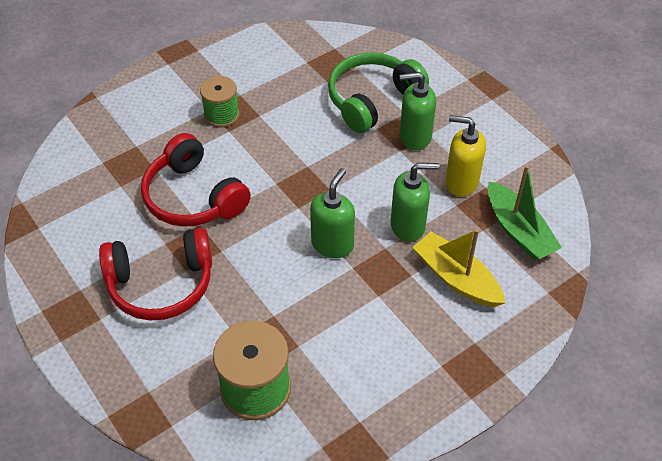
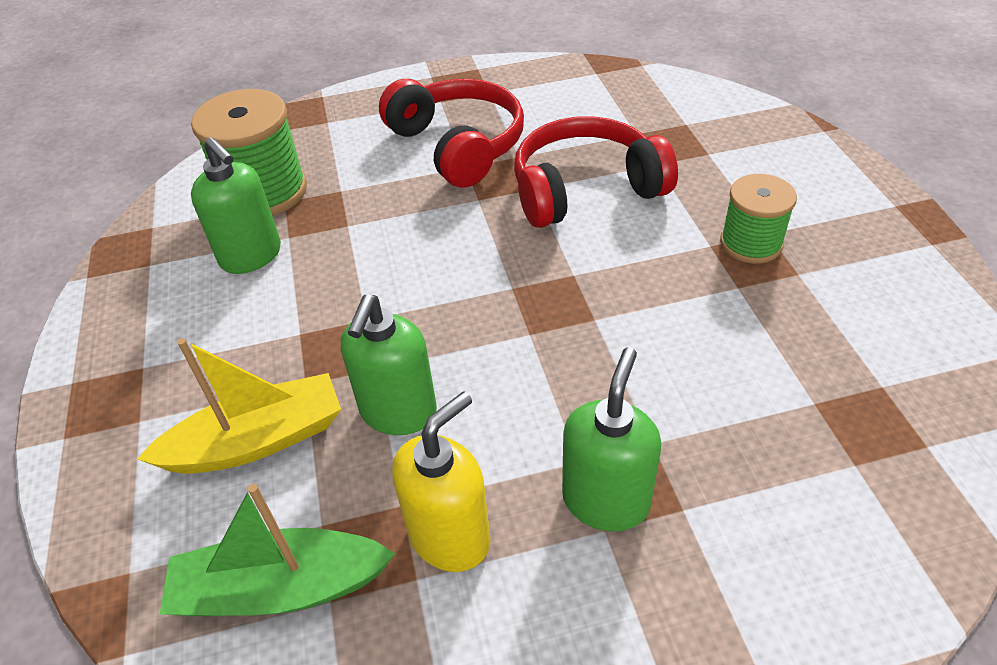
camera: 115 degrees right, 5 degrees down
(161, 284) = (458, 145): red headphones -> red headphones turned 135 degrees clockwise
(332, 244) = (420, 308): green soap dispenser -> green soap dispenser (251, 256)
(372, 100) = (738, 462): green headphones -> none

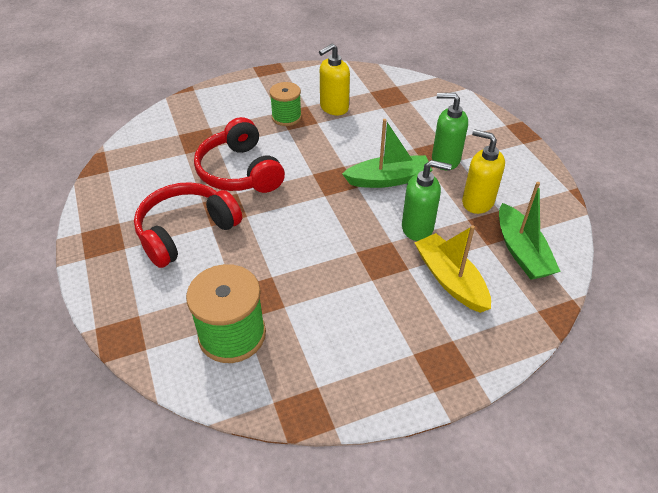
camera: 100 degrees left, 0 degrees up
(251, 256) = (305, 323): green soap dispenser -> none
(545, 383) = (388, 179): none -> green boat
(797, 315) = (334, 108): none -> yellow soap dispenser

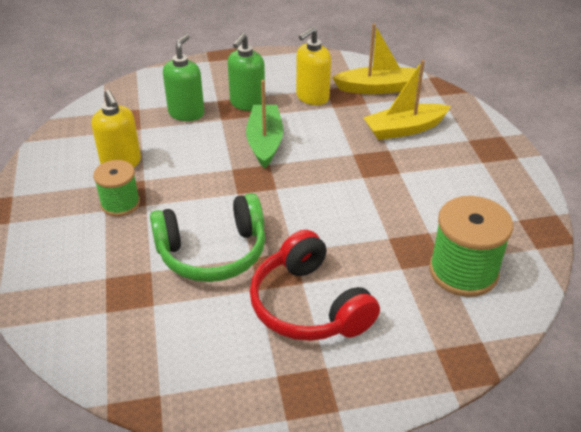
camera: 80 degrees left, 5 degrees down
(240, 171) = (212, 252): red headphones -> green headphones
(418, 228) = (338, 135): green soap dispenser -> green soap dispenser (186, 113)
(521, 251) = (377, 88): green boat -> yellow boat

